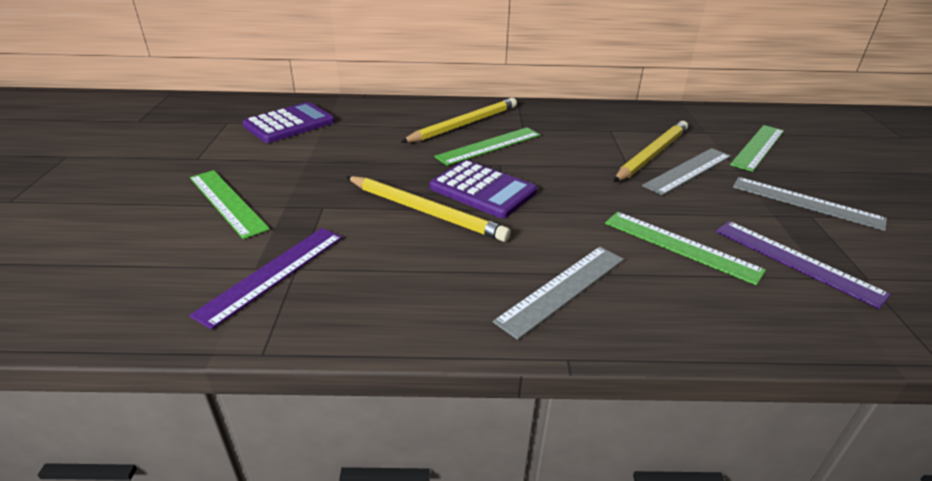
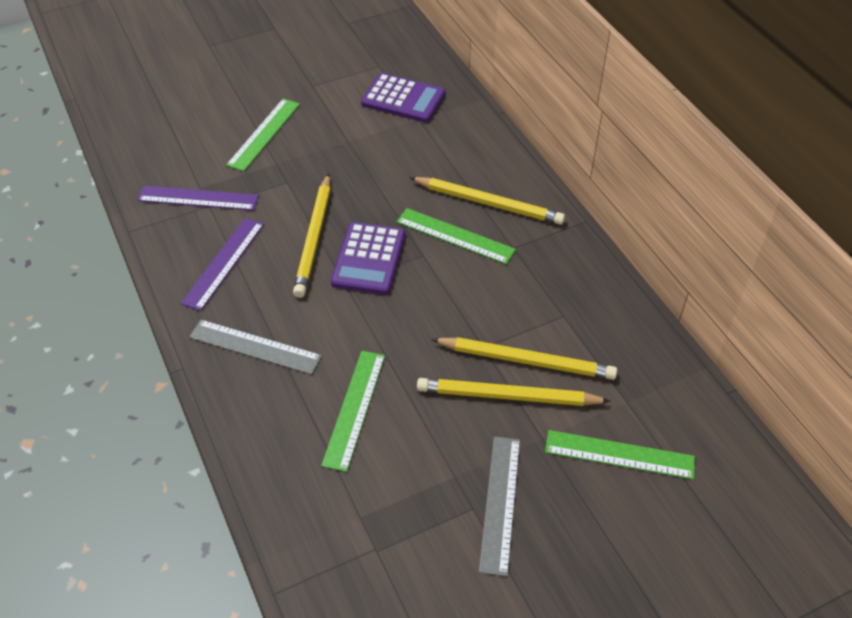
camera: 65 degrees right, 15 degrees up
(688, 170) = (508, 396): grey ruler -> yellow pencil
(796, 261) = (375, 495): purple ruler -> purple ruler (223, 263)

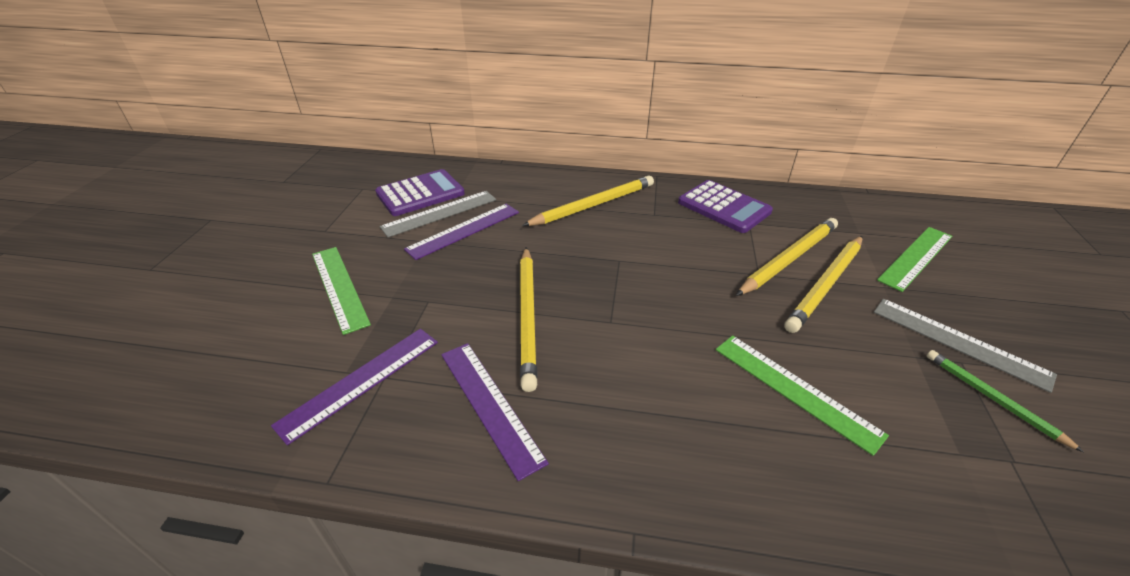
camera: 55 degrees left, 10 degrees down
(255, 347) = (649, 435): grey ruler -> grey ruler (440, 213)
(314, 237) = (527, 316): yellow pencil -> yellow pencil turned 45 degrees clockwise
(368, 259) = (593, 293): purple calculator -> purple calculator (724, 207)
(379, 151) = (464, 230): none -> purple ruler
(439, 533) = (993, 399): none -> green pencil
(455, 236) = (613, 235): green ruler -> none

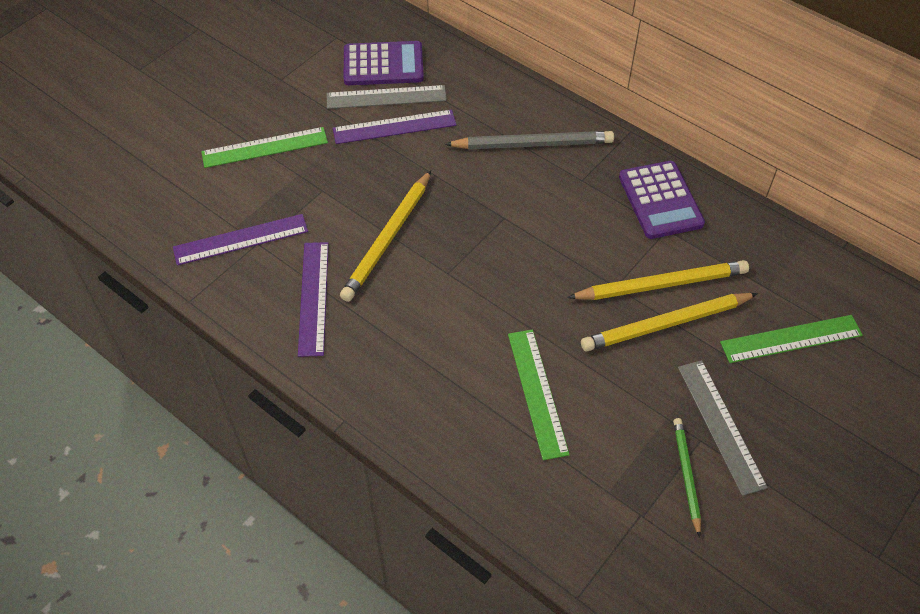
camera: 30 degrees right, 15 degrees up
(339, 287) = (265, 147): green ruler -> green ruler turned 75 degrees clockwise
(593, 205) = (532, 144): yellow pencil -> grey pencil

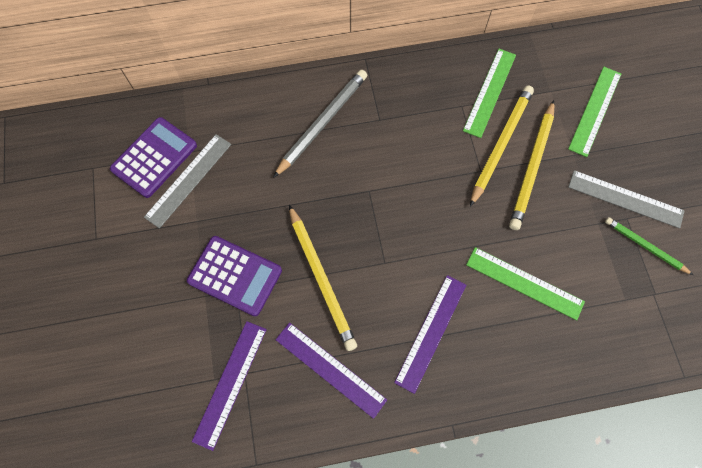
camera: 50 degrees left, 15 degrees up
(265, 147) = (155, 301): green ruler -> green ruler (490, 92)
(394, 127) = (223, 196): purple ruler -> purple ruler (431, 332)
(660, 200) = (436, 90): purple calculator -> purple calculator (235, 276)

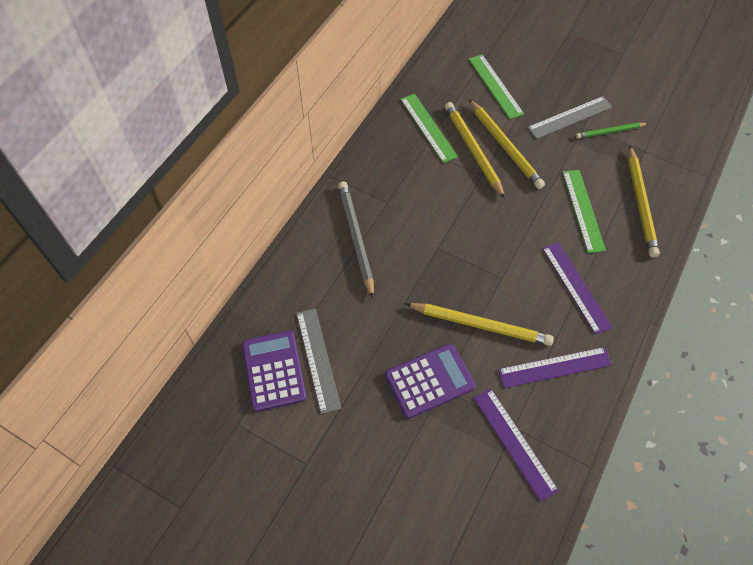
camera: 50 degrees left, 10 degrees down
(524, 283) = (583, 210): green ruler -> green ruler turned 75 degrees counterclockwise
(584, 330) = (640, 203): none -> yellow pencil

